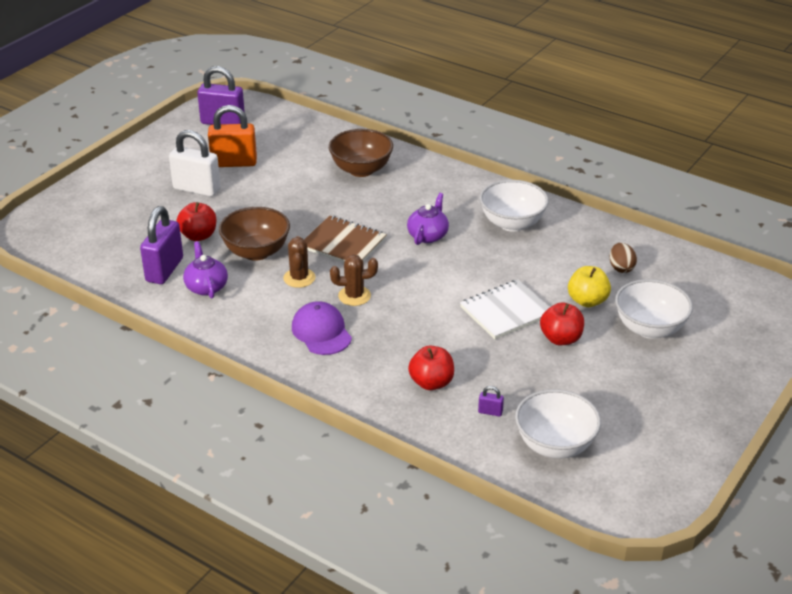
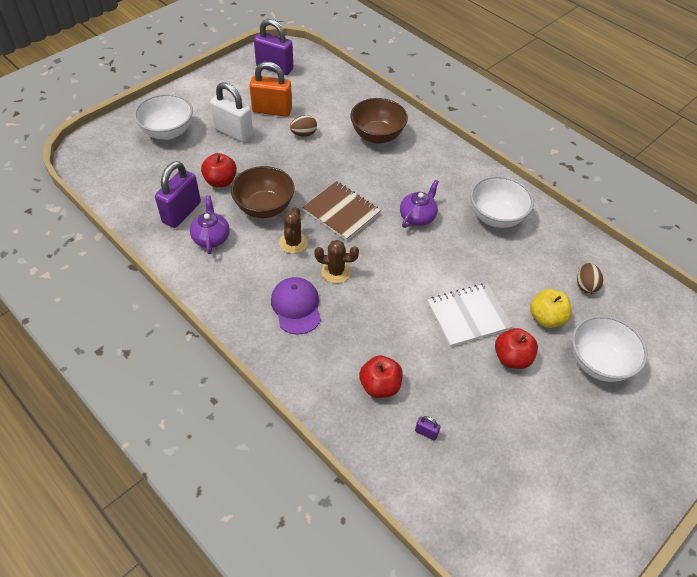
camera: 10 degrees right, 15 degrees up
(278, 179) = (303, 134): none -> brown egg
(555, 445) = (478, 487): white bowl -> white bowl (168, 132)

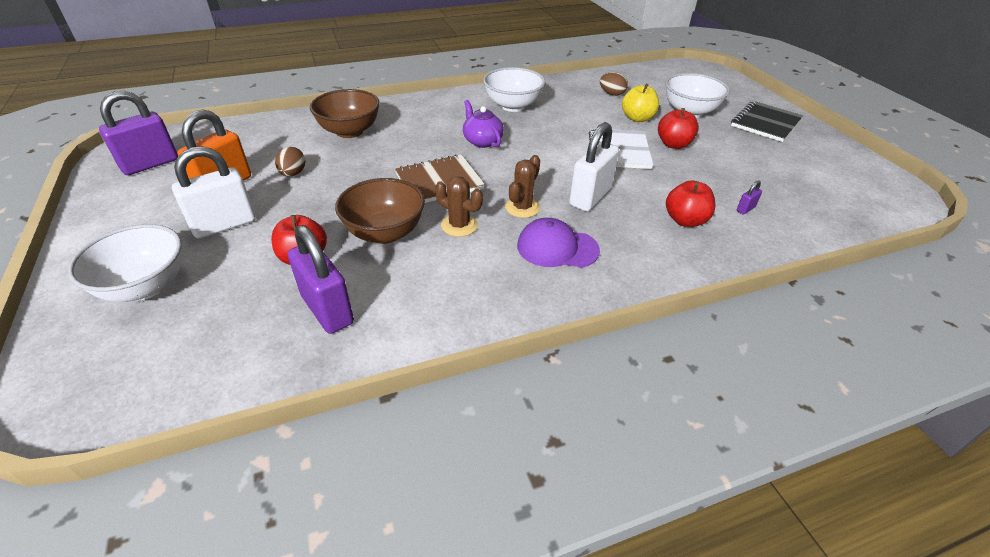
camera: 65 degrees left, 10 degrees down
(211, 237) = (399, 291): purple teapot -> none
(376, 311) = (590, 197): none -> white padlock
(629, 442) = (765, 123): none -> black notebook

